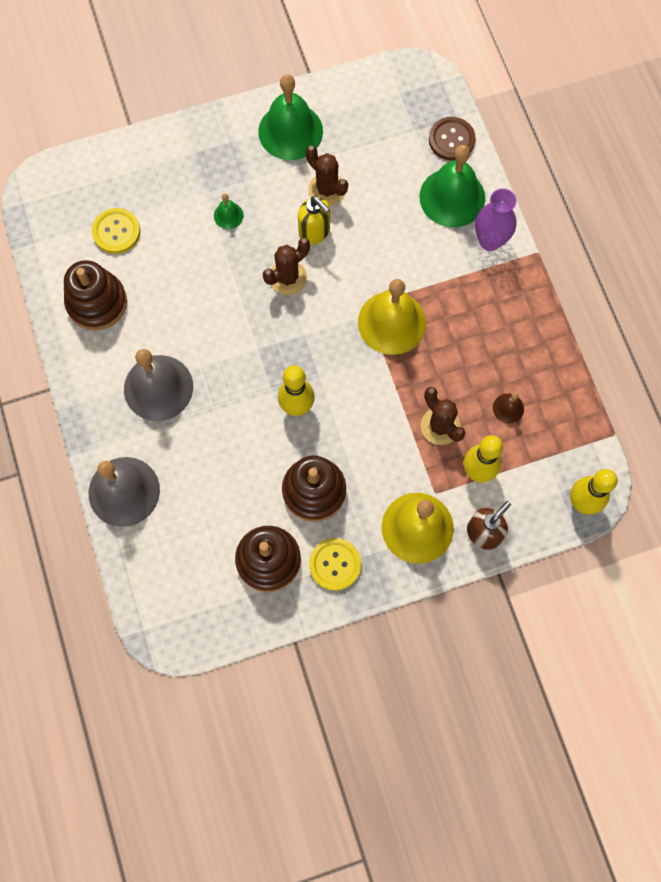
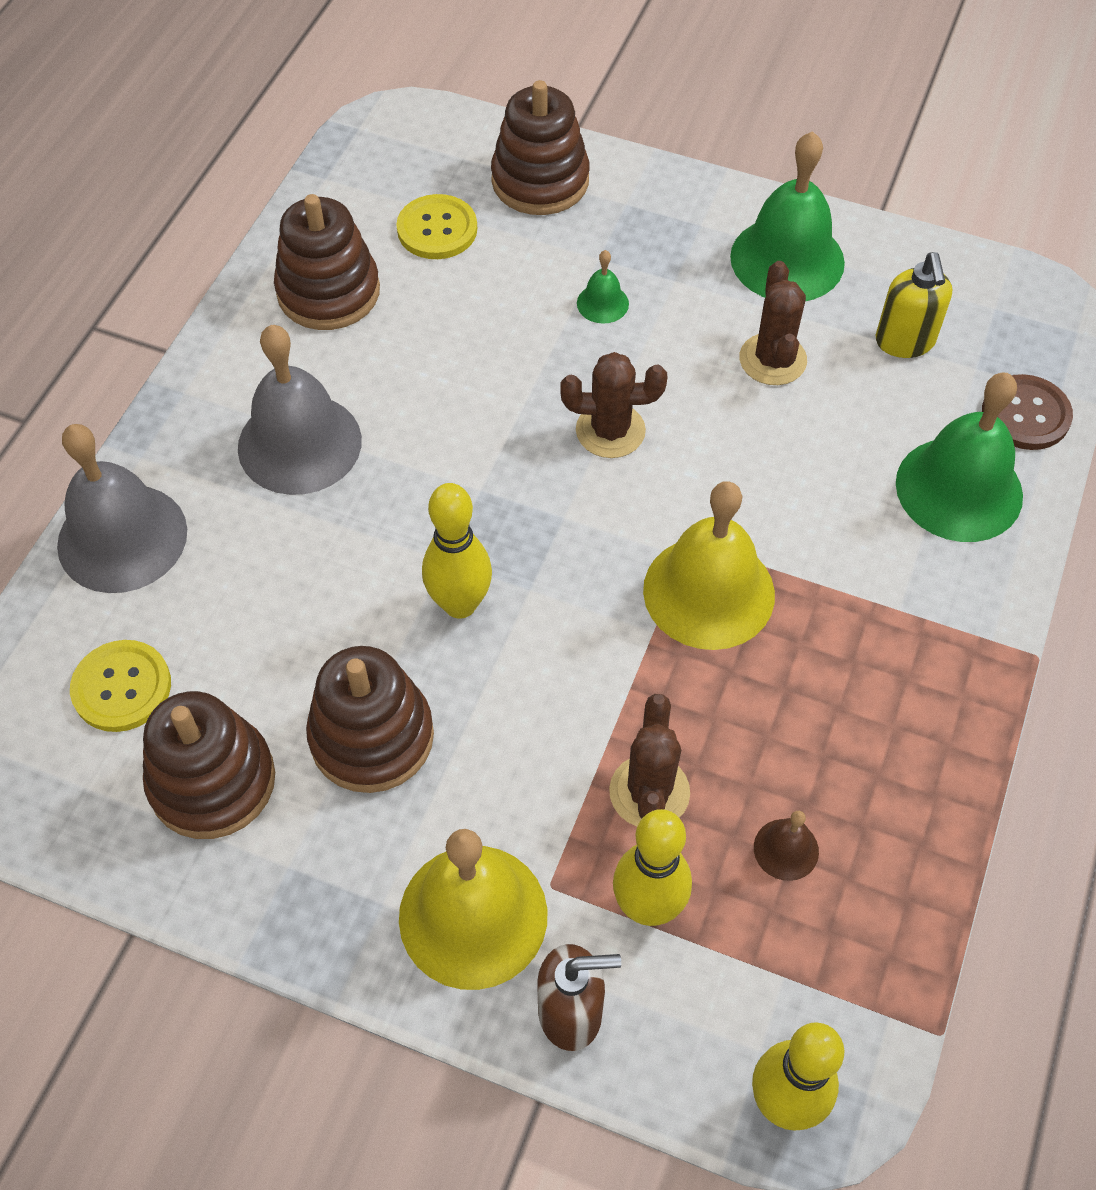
camera: 40 degrees right, 15 degrees down
(140, 169) = (540, 181): none -> brown stacking toy
(314, 232) = (704, 400): yellow soap dispenser -> yellow soap dispenser (904, 342)
(335, 564) = (298, 867): yellow button -> yellow button (122, 687)
(490, 241) = (969, 587): purple vase -> none

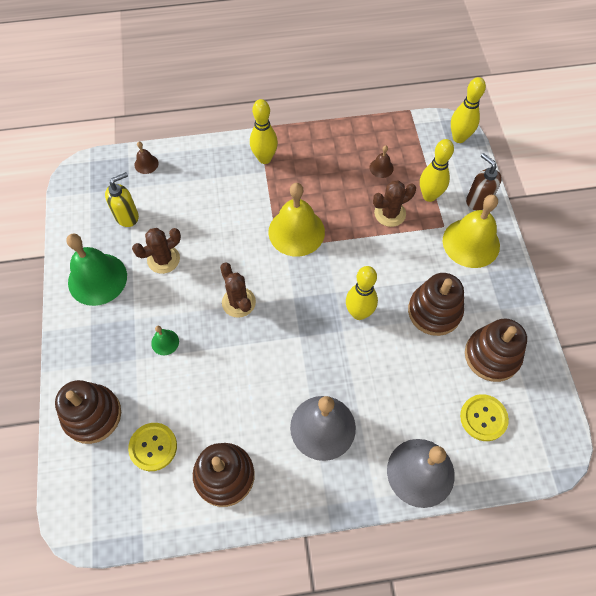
camera: 120 degrees left, 5 degrees up
(936, 624) = (264, 158): none -> yellow bowling pin
(959, 489) = (197, 172): green bell -> none
(1025, 414) = (146, 164): brown button -> brown bell

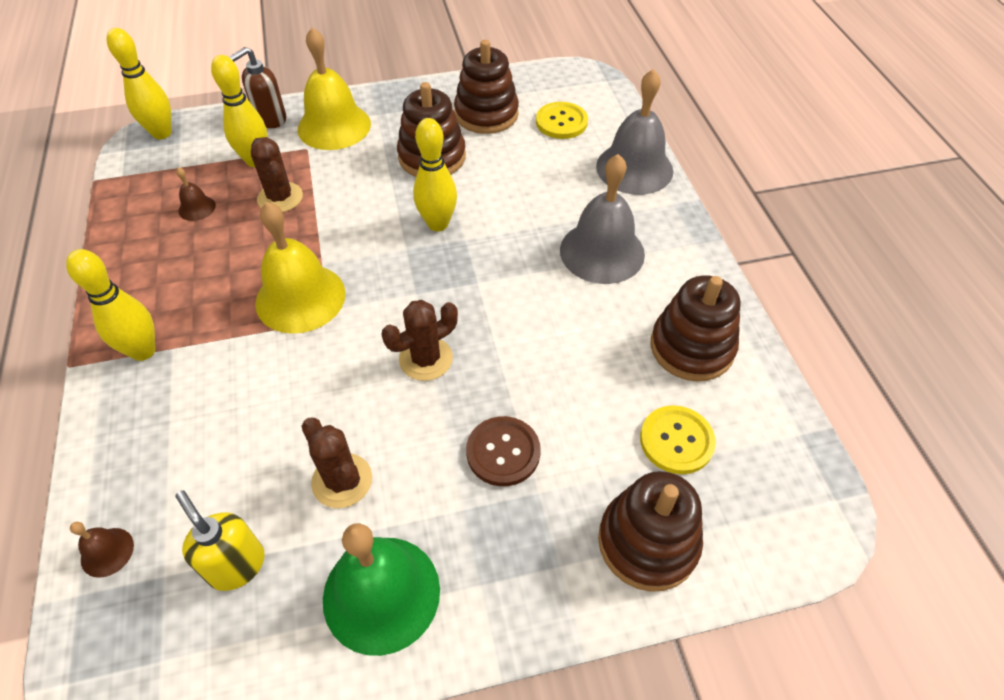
camera: 95 degrees left, 10 degrees down
(165, 342) = (503, 452): green bell -> brown button

